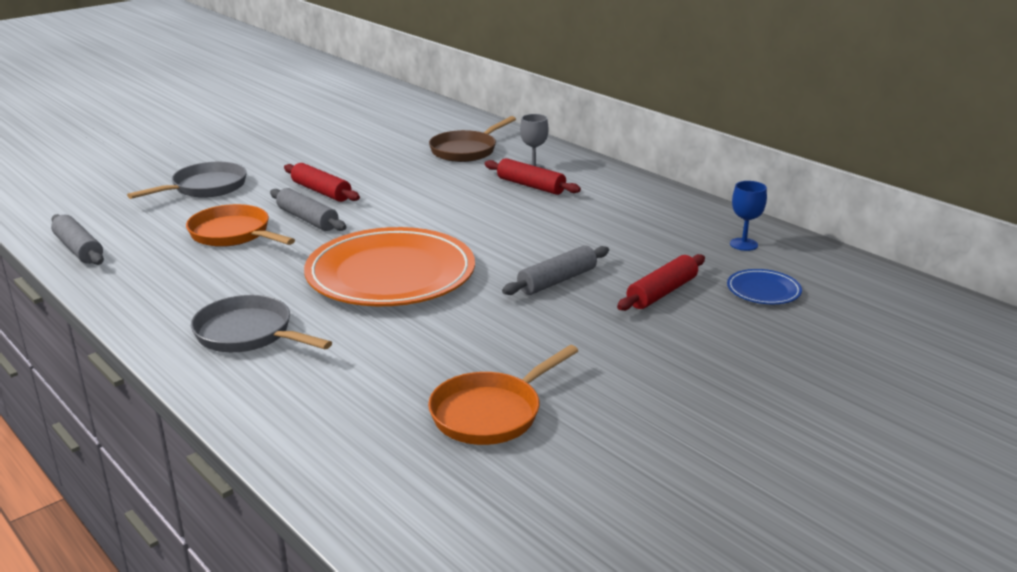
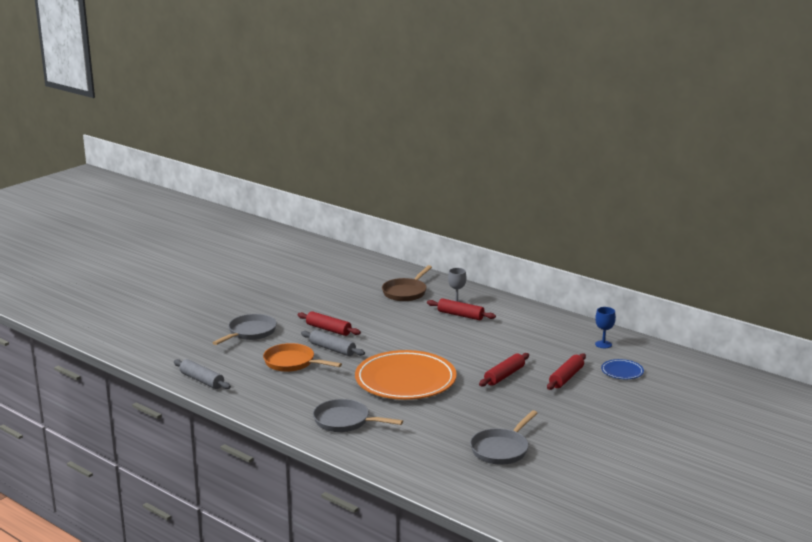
camera: 10 degrees left, 5 degrees down
(491, 413) = (501, 449): orange pan -> grey pan
(557, 281) = (504, 376): grey rolling pin -> red rolling pin

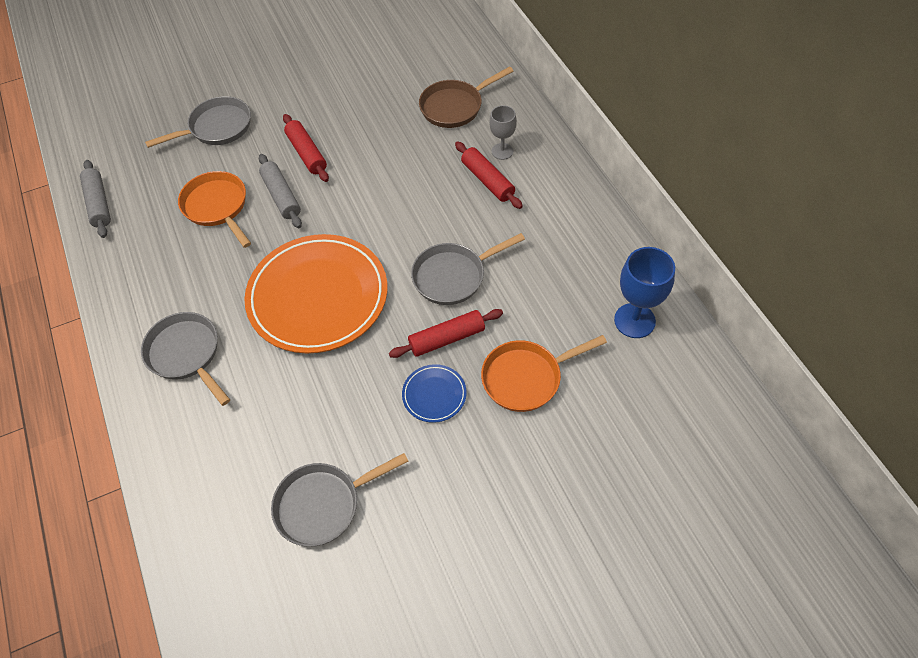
camera: 30 degrees right, 35 degrees up
(481, 353) = (453, 276): none -> grey pan
(566, 377) = (526, 378): red rolling pin -> orange pan
(603, 344) = (634, 320): blue goblet -> blue goblet, size x1.60
(622, 371) = (615, 397): blue plate -> blue plate (434, 395)

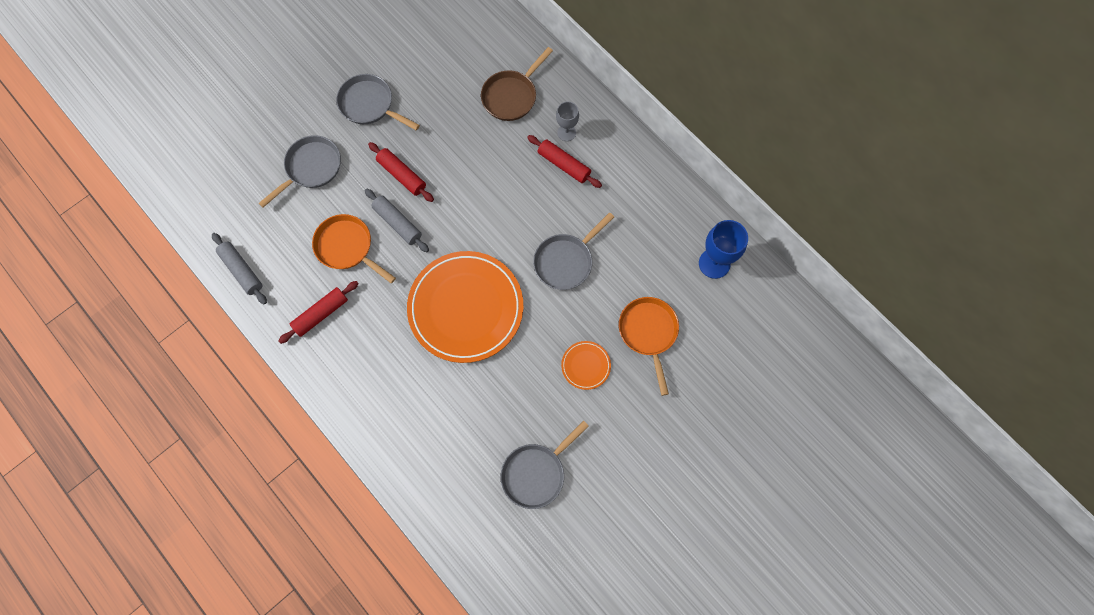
camera: 20 degrees left, 15 degrees up
(186, 354) = (382, 386): grey pan -> grey pan (370, 105)
(434, 395) = (586, 366): blue plate -> orange plate
(447, 339) = (579, 317): red rolling pin -> red rolling pin (321, 314)
(526, 378) = (648, 333): orange pan -> orange pan turned 120 degrees clockwise

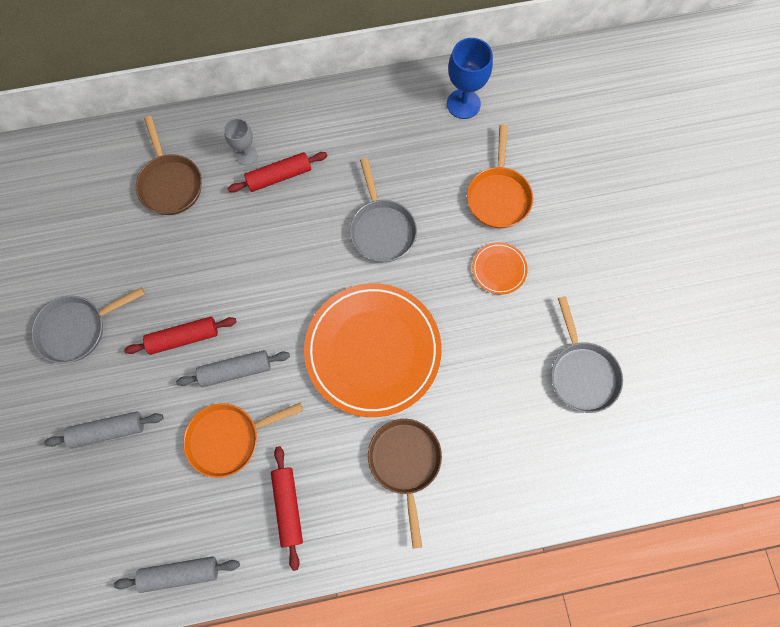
camera: 60 degrees left, 0 degrees up
(311, 168) = (108, 431): grey pan -> grey rolling pin
(394, 377) = (405, 463): none -> brown pan
(648, 333) = (498, 196): orange pan -> orange pan turned 105 degrees counterclockwise

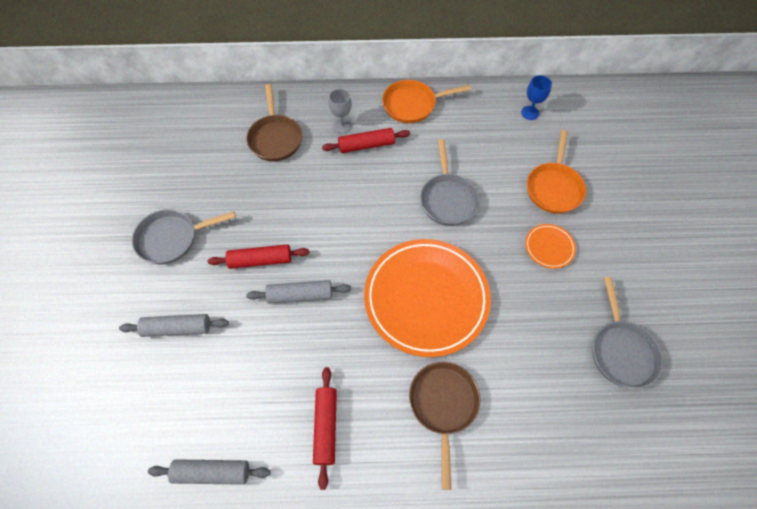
camera: 10 degrees right, 10 degrees down
(228, 438) = (282, 353): orange pan -> orange pan (412, 104)
(463, 104) = (530, 113): blue goblet -> blue goblet, size x0.62

